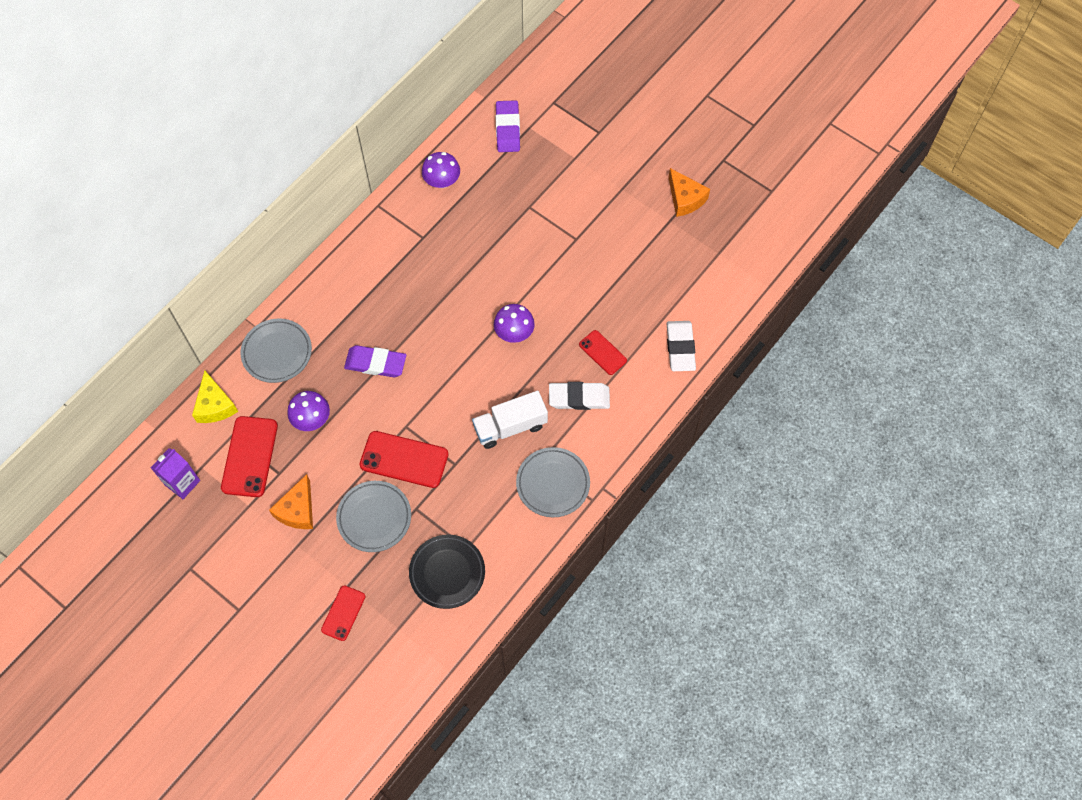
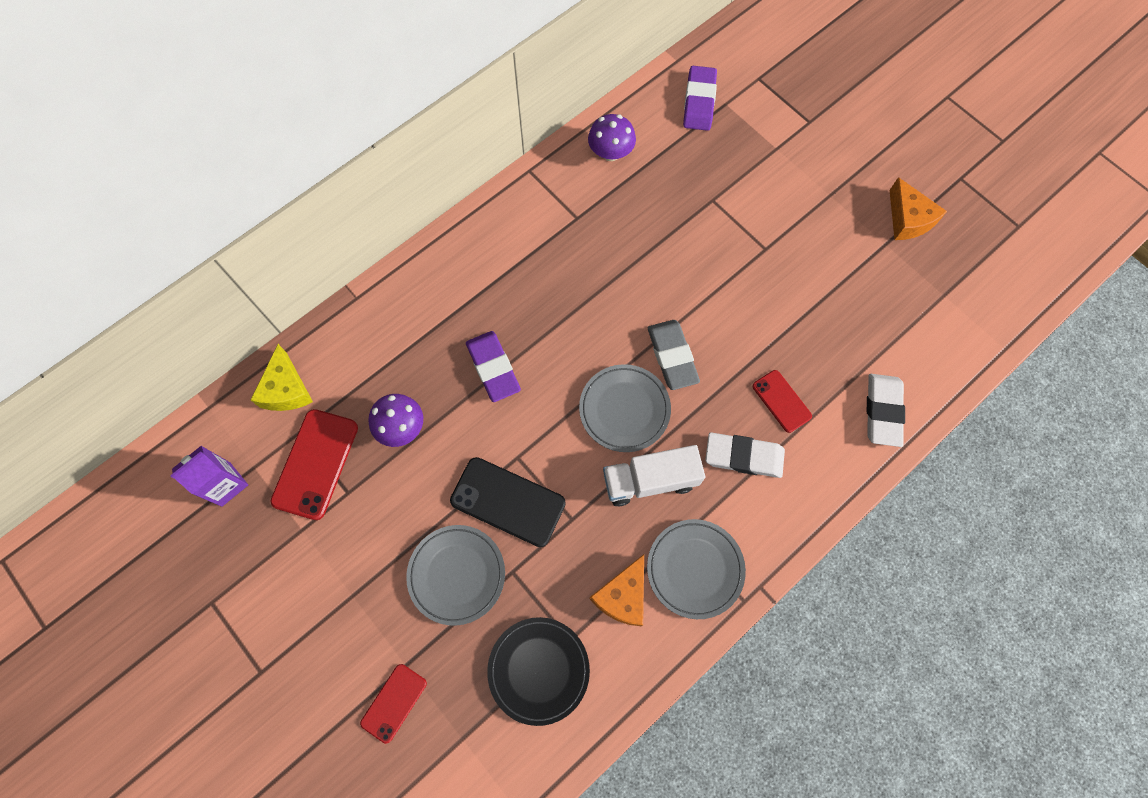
camera: 10 degrees right, 5 degrees up
(277, 352) = (375, 334): grey plate -> grey plate (624, 409)
(298, 510) = (361, 547): orange cheese -> orange cheese (623, 596)
(375, 363) = (493, 368): purple eraser -> purple eraser turned 45 degrees clockwise
(404, 459) = (508, 502): red phone -> black phone
(514, 332) = (672, 356): purple mushroom -> grey eraser

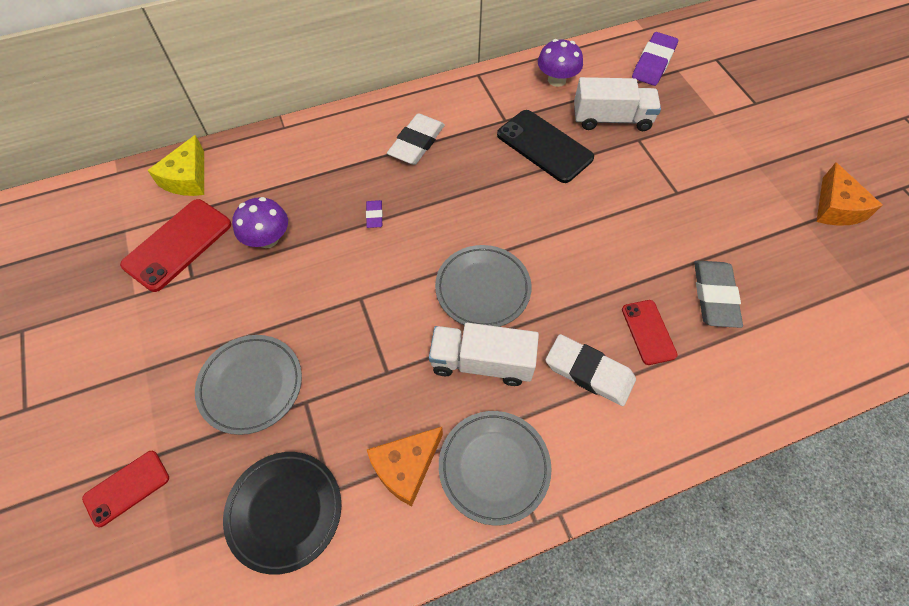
camera: 20 degrees right, 10 degrees down
(226, 484) = (94, 236): purple carton -> none
(493, 368) = (374, 215): purple eraser -> purple eraser, size x0.49
(508, 502) = (332, 335): black phone -> black phone (544, 146)
(672, 356) = (549, 257): grey eraser -> grey eraser (714, 296)
(680, 184) = (611, 119): none -> white truck
(882, 411) = (758, 377): white eraser -> white eraser (416, 143)

